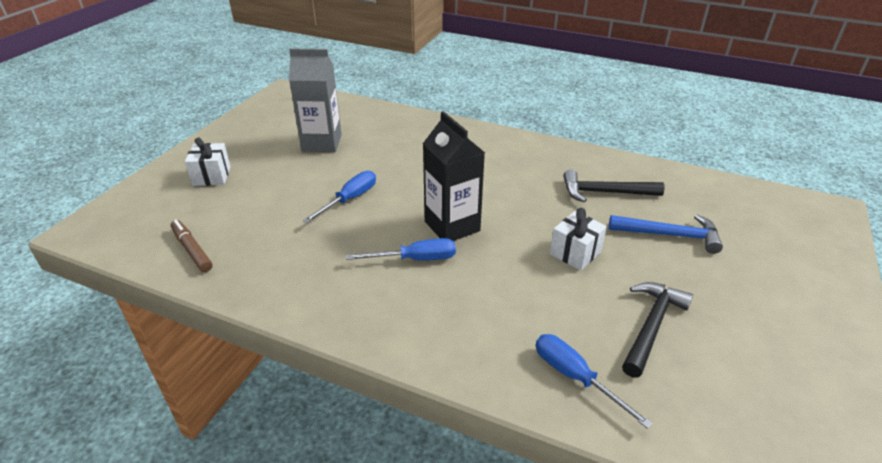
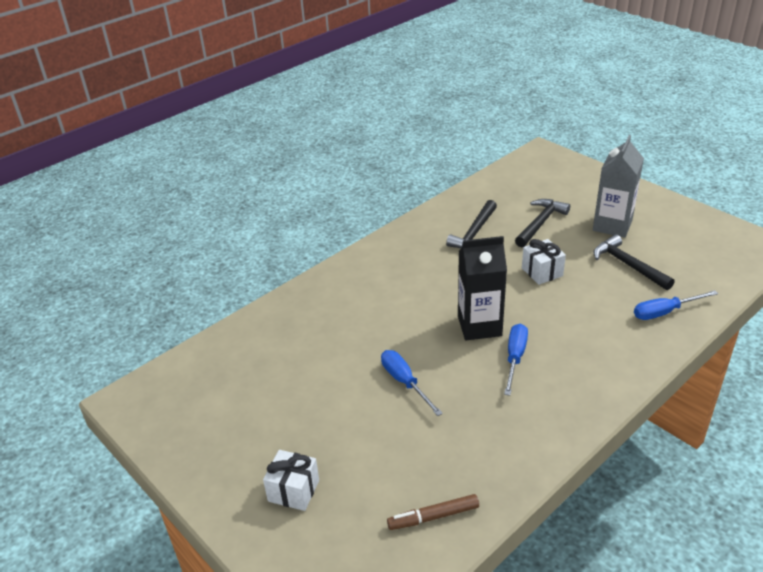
camera: 65 degrees left, 0 degrees up
(322, 143) = (282, 385): grey carton -> grey carton (612, 225)
(670, 235) = (540, 223): blue hammer -> black hammer

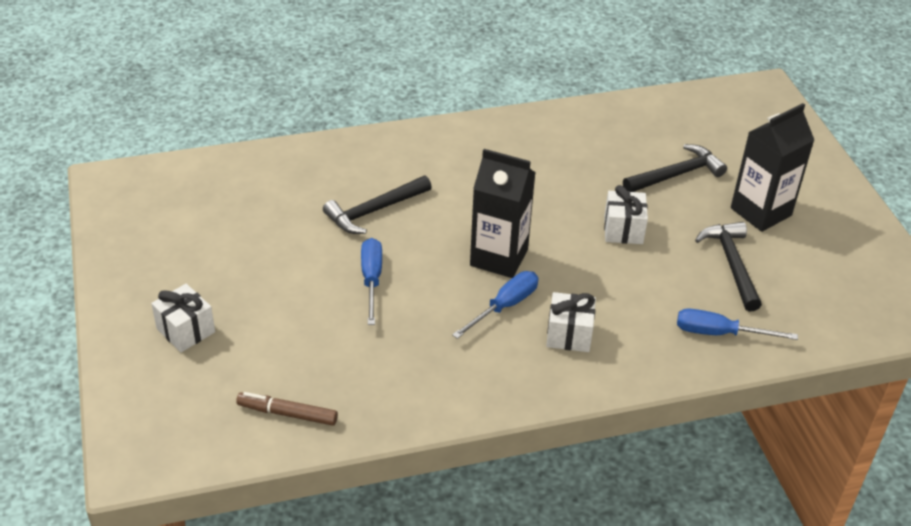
camera: 25 degrees right, 5 degrees up
(475, 233) = (589, 155): black hammer -> black hammer (374, 211)
(575, 357) = (569, 335): none -> white gift
(612, 225) = (761, 212): grey carton -> black carton

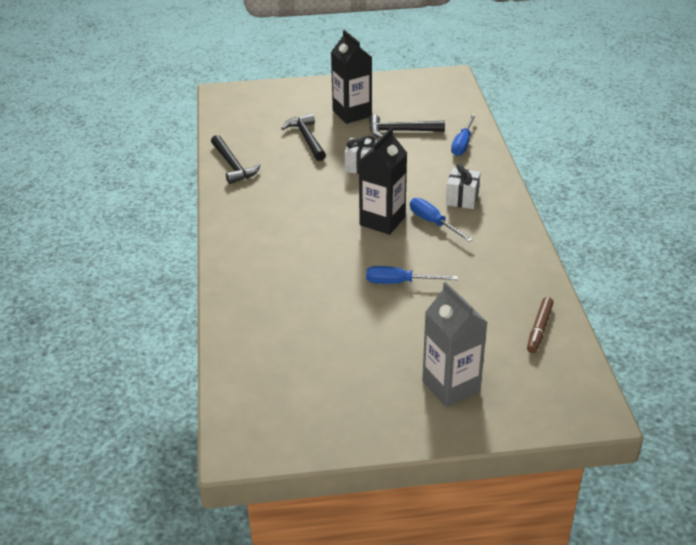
camera: 80 degrees left, 5 degrees down
(186, 330) = (451, 386): white gift -> grey carton
(374, 211) = (318, 277): black hammer -> black hammer (233, 165)

